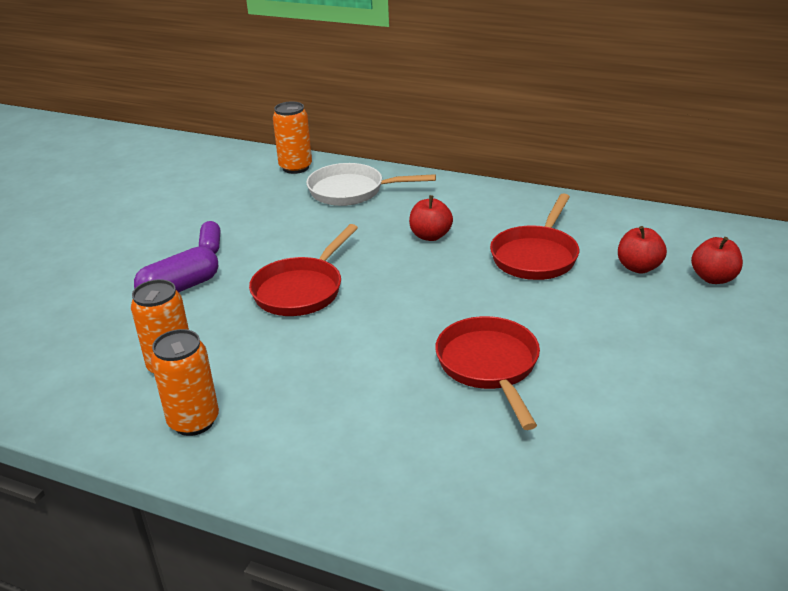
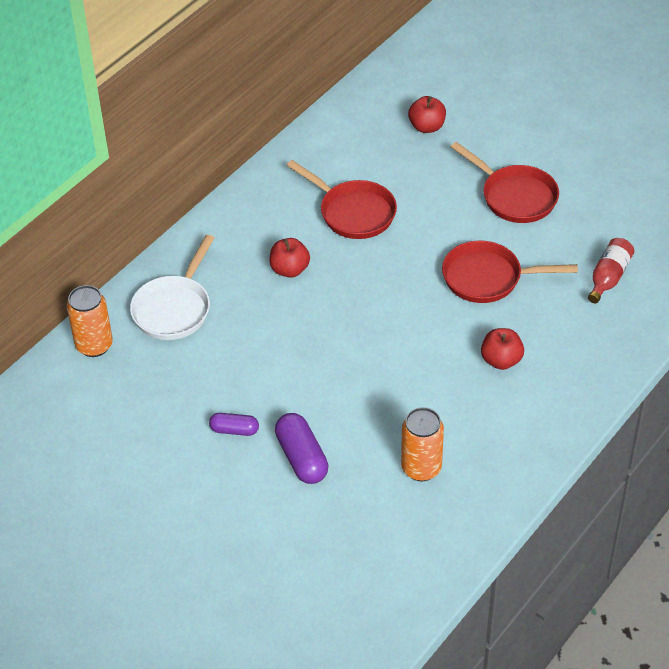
camera: 75 degrees left, 15 degrees up
(194, 421) = (495, 456): orange can -> none
(301, 290) = (341, 371): red pan -> red pan (515, 197)
(553, 480) = (608, 277): none -> red bottle
(638, 267) = (395, 160): red apple -> red apple (501, 360)

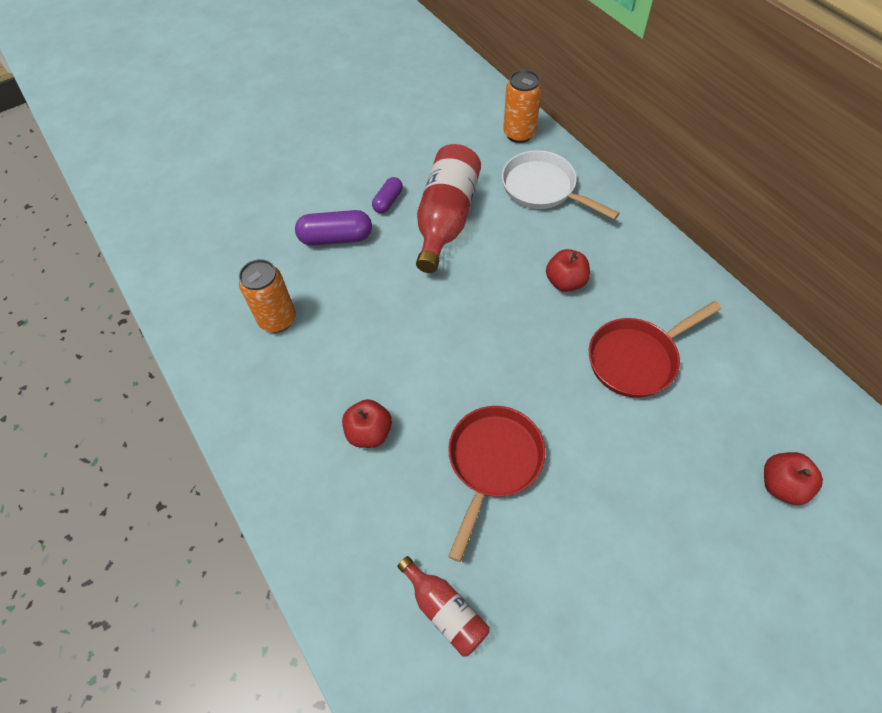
camera: 110 degrees right, 10 degrees up
(242, 374) = (446, 219): none -> red bottle
(515, 197) = (624, 548): red pan -> none

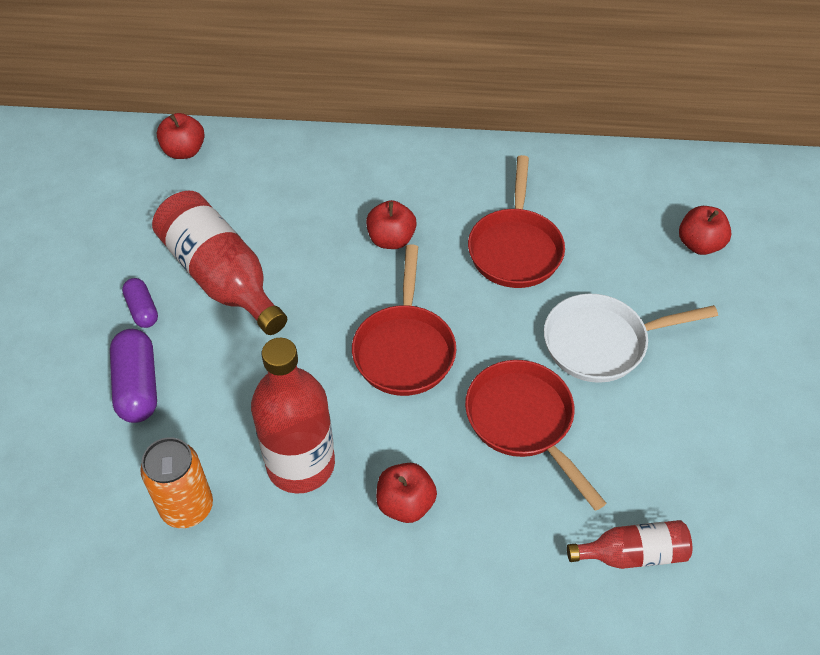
camera: 55 degrees left, 5 degrees down
(336, 238) = (137, 386): purple capsule -> purple capsule turned 45 degrees counterclockwise
(351, 355) = (300, 464): none -> red bottle
(485, 351) = (404, 349): none -> red pan
(519, 134) = (184, 151): orange can -> red apple
(543, 188) = (271, 181): white pan -> white pan (602, 343)

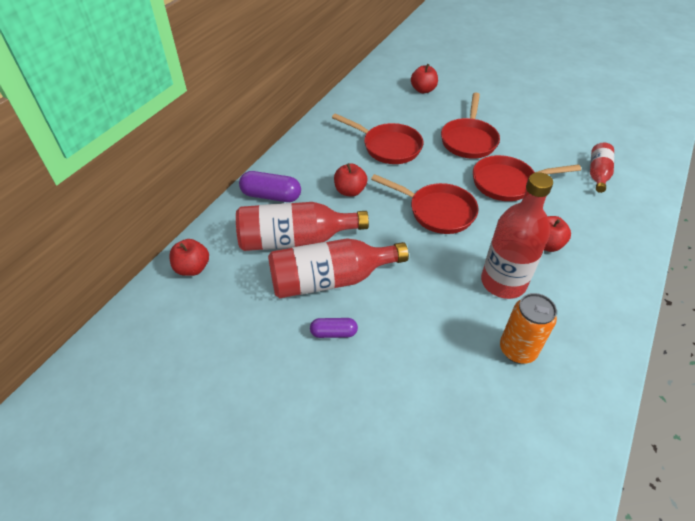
camera: 65 degrees left, 5 degrees down
(137, 386) = (403, 353): purple capsule -> purple capsule (271, 196)
(271, 219) = (295, 240): none -> red bottle
(602, 343) = (468, 140): white pan -> red pan

